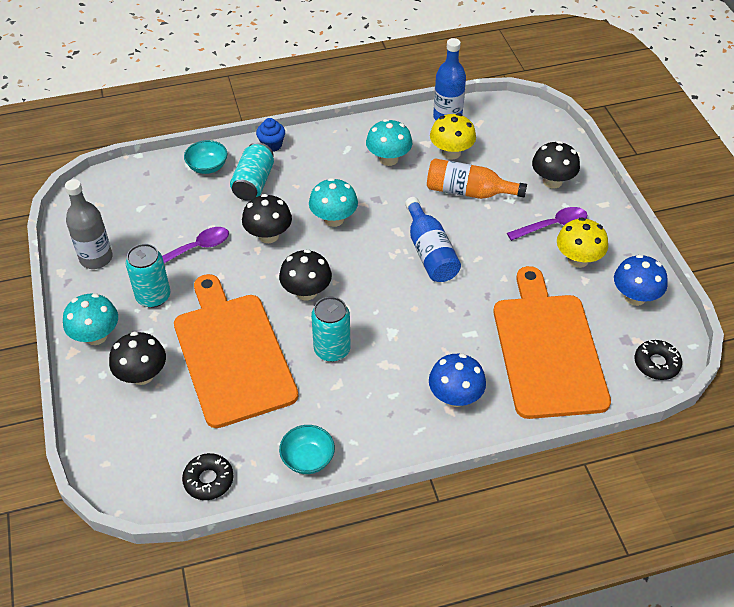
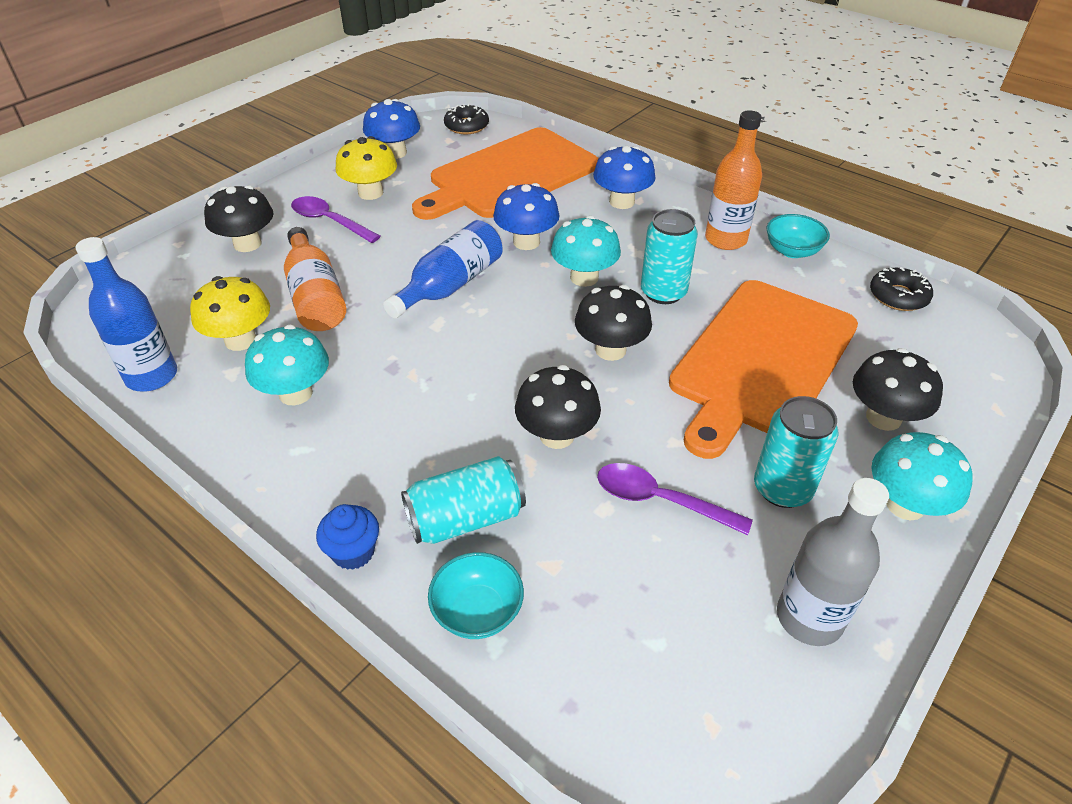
camera: 125 degrees left, 5 degrees down
(334, 219) = (466, 388): turquoise mushroom -> turquoise mushroom (584, 277)
(355, 427) = (725, 239): none -> orange bottle
(447, 312) = (526, 242): none -> blue mushroom

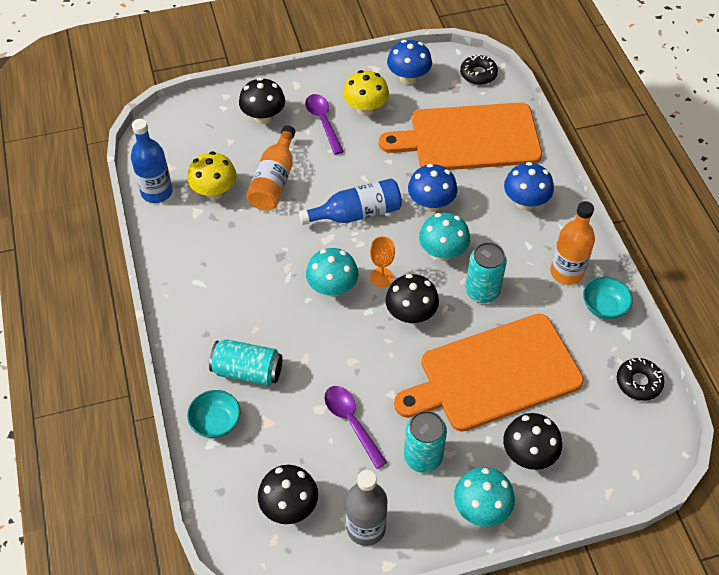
camera: 35 degrees right, 10 degrees up
(295, 393) = (219, 245): turquoise mushroom -> turquoise mushroom (332, 287)
(353, 552) = (184, 356): blue cupcake -> none
(540, 331) = (381, 277): none -> orange goblet
(557, 435) = (331, 352): black mushroom -> black mushroom (289, 506)

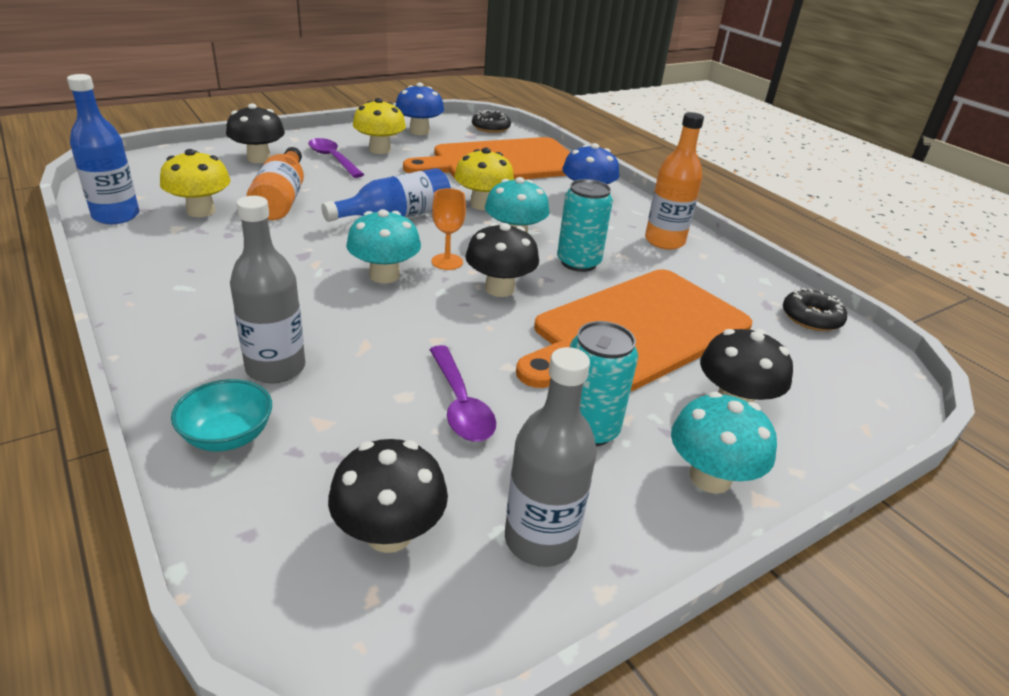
camera: 20 degrees left, 20 degrees down
(247, 371) = (275, 368): turquoise can -> grey bottle
(351, 422) = (460, 404): purple spoon -> purple spoon turned 150 degrees counterclockwise
(431, 203) = (482, 204): blue mushroom -> yellow mushroom
(604, 307) = (724, 262): turquoise bowl -> none

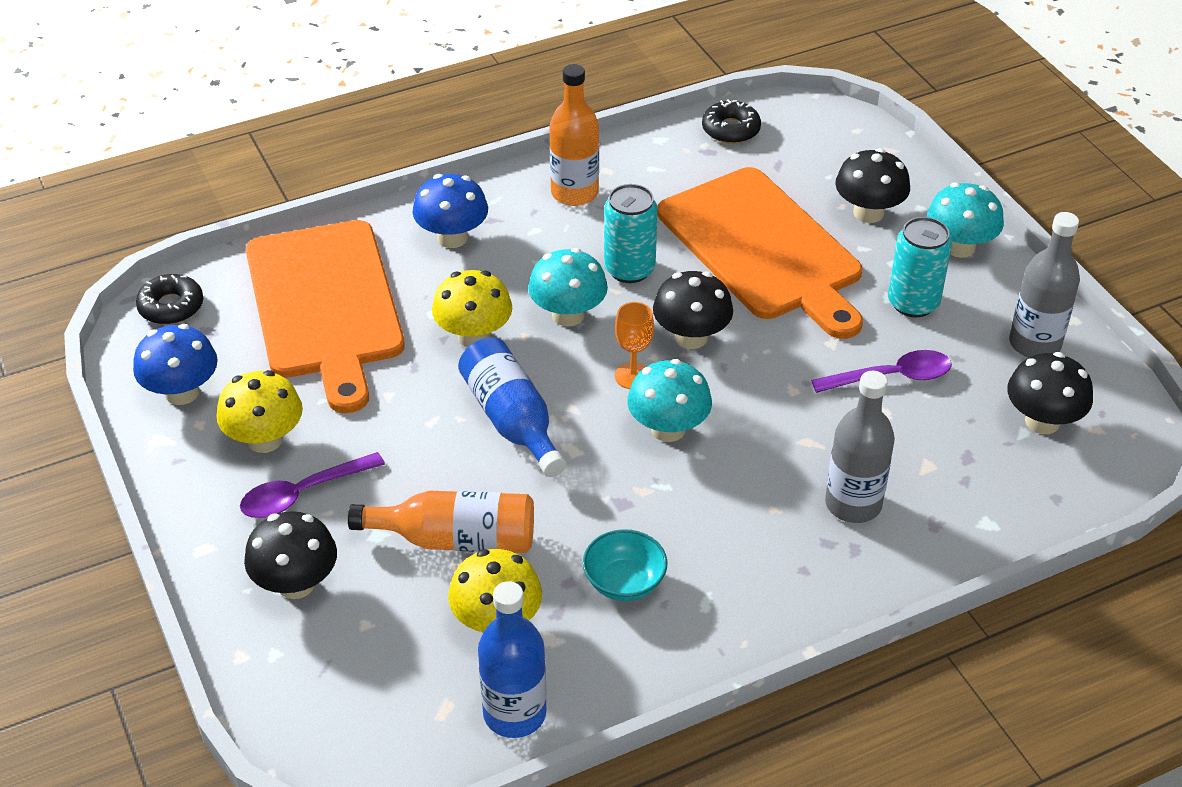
camera: 80 degrees left, 10 degrees up
(228, 436) = (953, 525): turquoise bowl -> turquoise bowl (624, 582)

